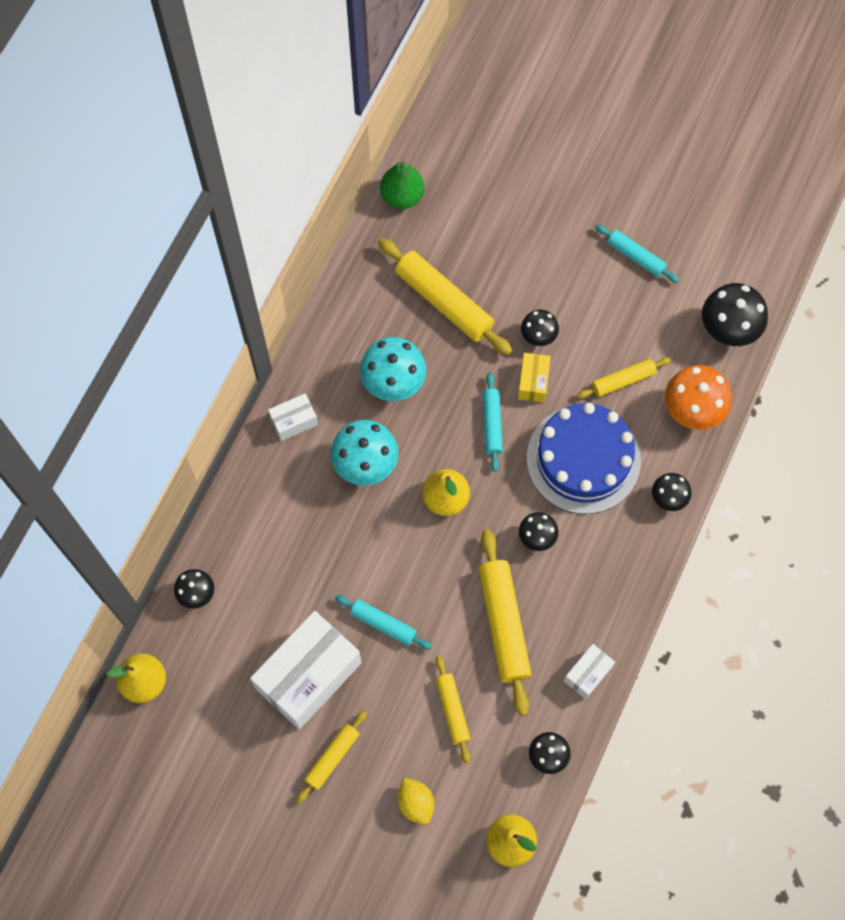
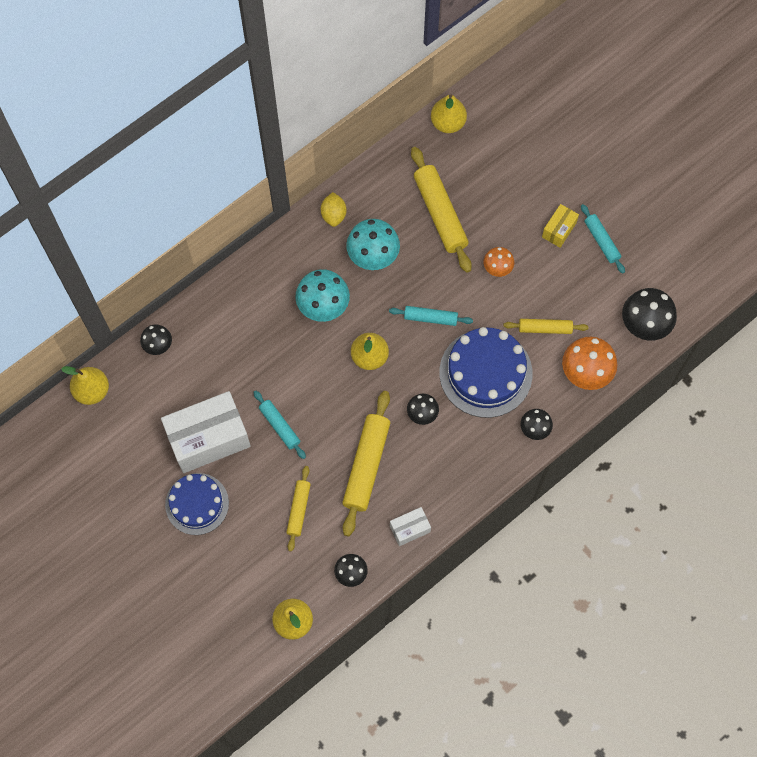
camera: 25 degrees right, 0 degrees up
(294, 421) = (287, 253): white box -> none
(332, 758) = (197, 504): yellow rolling pin -> blue cake
(402, 196) = (448, 123): green pear -> yellow pear
(415, 803) = (240, 563): yellow lemon -> yellow lemon (333, 215)
(492, 424) = (430, 318): turquoise rolling pin -> turquoise rolling pin turned 75 degrees clockwise
(533, 382) = (476, 300): yellow box -> yellow box (559, 230)
(538, 337) = (497, 269): black mushroom -> orange mushroom

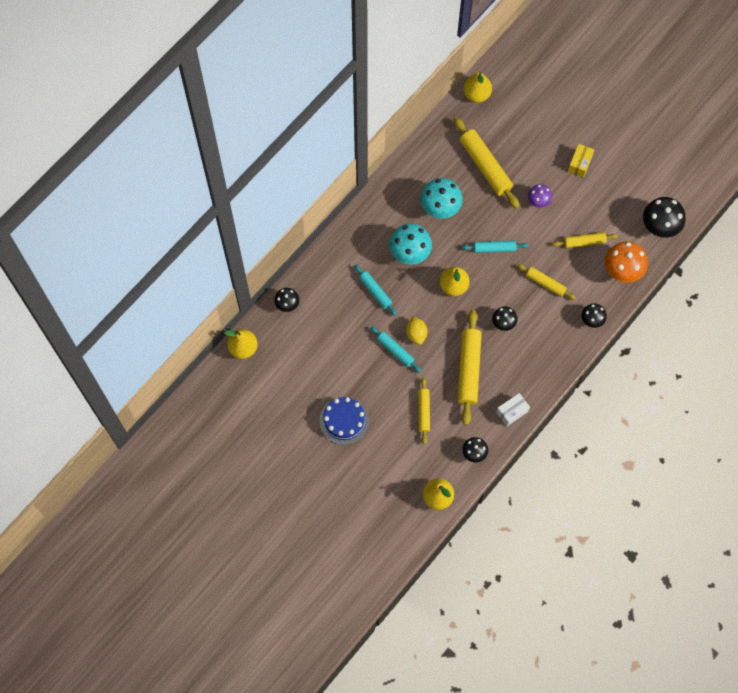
camera: 10 degrees left, 0 degrees up
(208, 439) = (342, 370): white box -> none
(333, 215) = (402, 180): yellow lemon -> yellow lemon (416, 334)
(485, 373) = (545, 283): blue cake -> yellow rolling pin
(497, 269) = (538, 202): orange mushroom -> purple mushroom
(601, 241) = (614, 167): turquoise rolling pin -> turquoise rolling pin (375, 292)

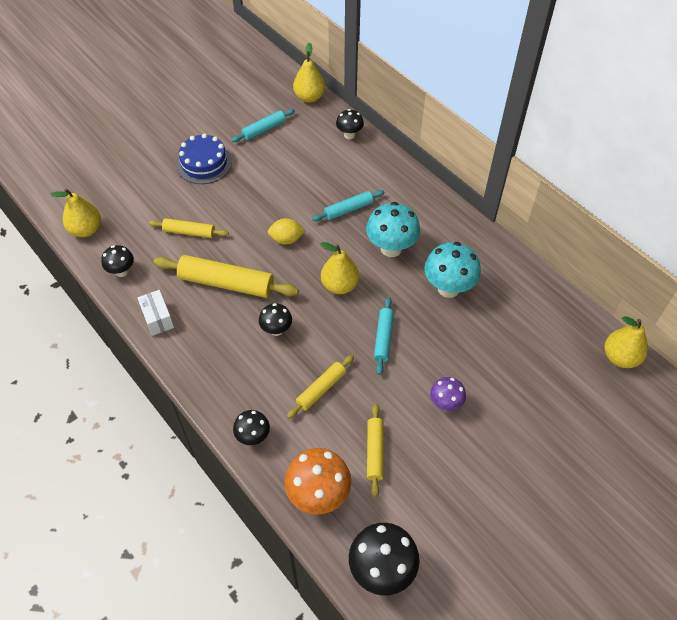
camera: 100 degrees right, 15 degrees down
(395, 351) = (271, 217): turquoise rolling pin -> turquoise rolling pin (264, 129)
(485, 166) = (506, 348): yellow rolling pin -> none
(579, 164) = (502, 472): yellow box -> none

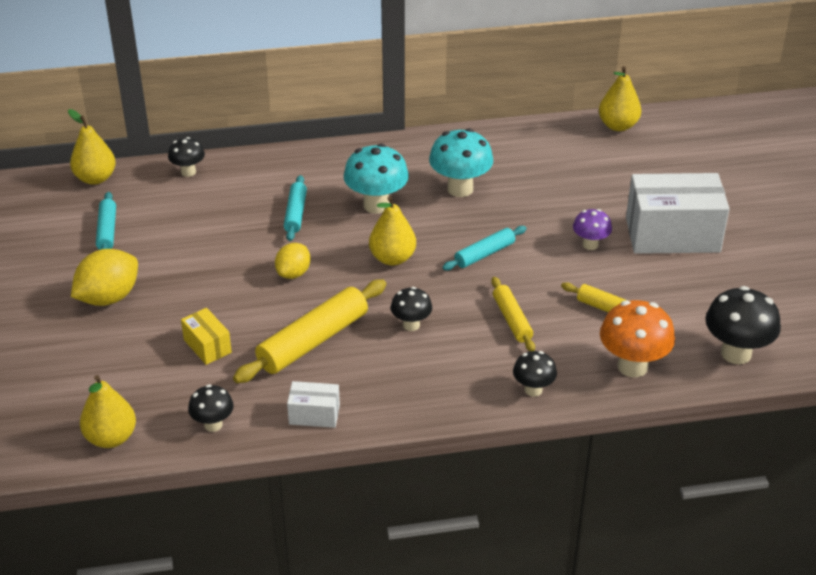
camera: 60 degrees left, 15 degrees down
(189, 232) = (207, 346): yellow rolling pin -> yellow box
(204, 163) = (108, 297): blue cake -> yellow lemon
(383, 338) = (484, 254): turquoise rolling pin -> turquoise rolling pin turned 75 degrees counterclockwise
(502, 459) = (672, 235): none -> white box

